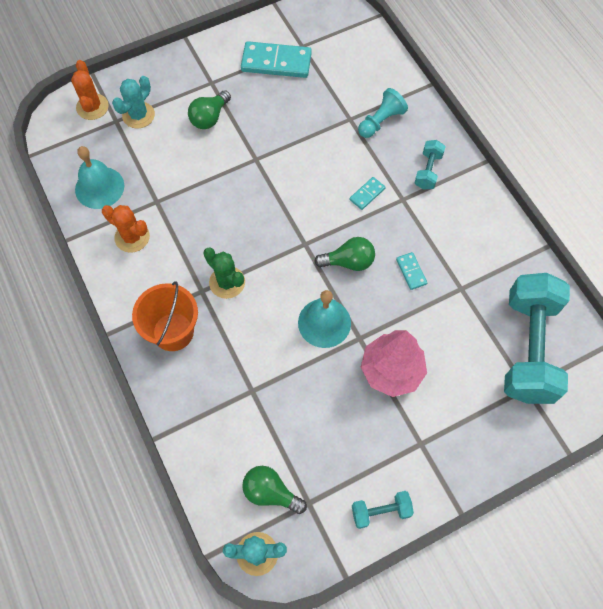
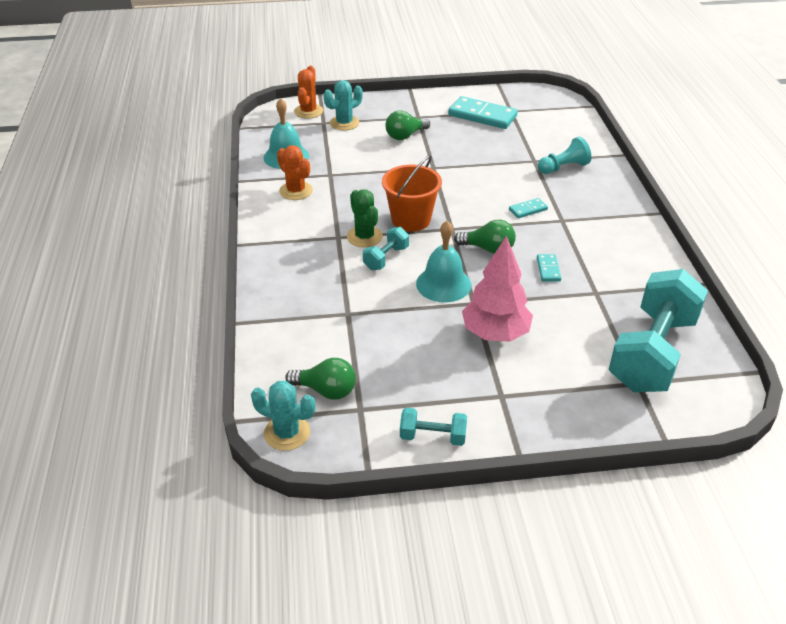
camera: 20 degrees right, 25 degrees down
(173, 331) = (297, 256): orange bucket -> orange bucket (411, 220)
(270, 492) = (326, 390): green light bulb -> green light bulb turned 150 degrees clockwise
(428, 171) = (596, 207): turquoise dumbbell -> turquoise dumbbell (386, 258)

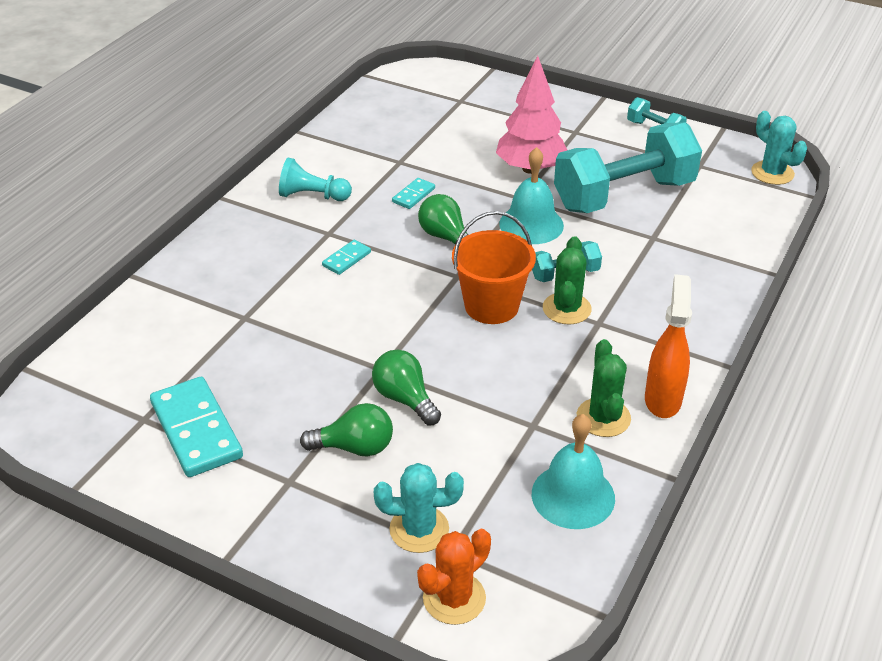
camera: 145 degrees left, 0 degrees up
(269, 211) = (662, 399): none -> orange spray bottle
(296, 191) = (603, 418): orange cactus -> green cactus
(326, 390) = (720, 187): green light bulb -> green light bulb (405, 399)
(528, 210) = (346, 259): turquoise domino -> turquoise domino turned 60 degrees counterclockwise
(563, 167) = (227, 291): turquoise pawn -> turquoise pawn (312, 196)
(652, 353) = (421, 110): turquoise dumbbell -> turquoise dumbbell (624, 195)

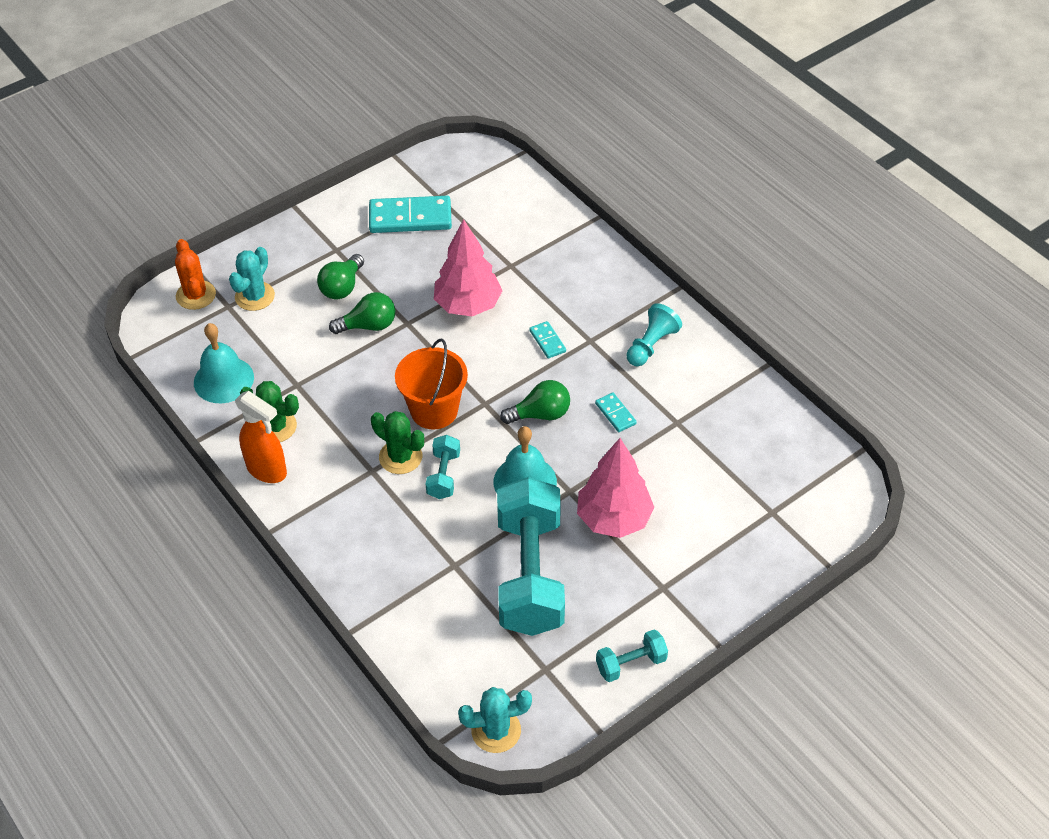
camera: 115 degrees right, 10 degrees up
(326, 330) = (468, 305): none -> pink tree

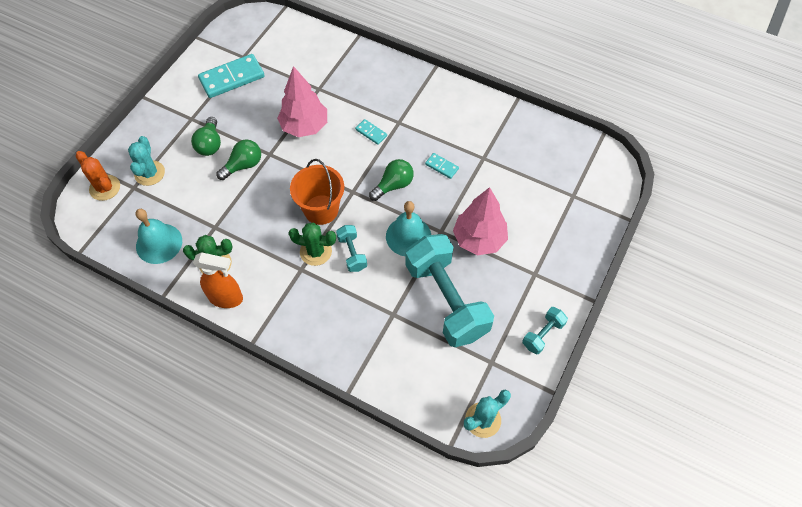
camera: 25 degrees left, 10 degrees up
(651, 345) = (439, 111): turquoise pawn -> none

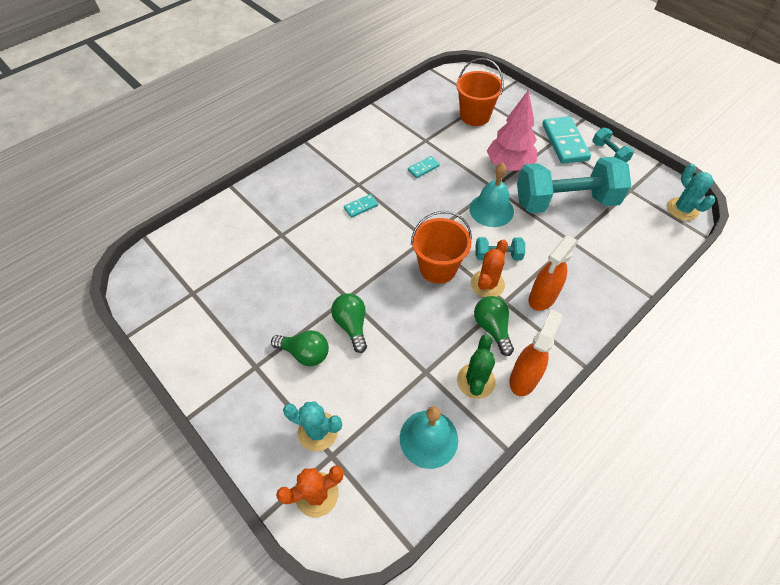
camera: 70 degrees left, 5 degrees down
(232, 78) = (218, 310): turquoise domino -> turquoise domino (564, 142)
(304, 126) = (326, 258): pink tree -> none
(314, 298) = (542, 298): none -> orange spray bottle
(316, 251) = (487, 284): green cactus -> orange cactus
(393, 185) = (430, 206): green light bulb -> green light bulb (492, 328)
(543, 192) = (475, 116): none -> orange bucket

